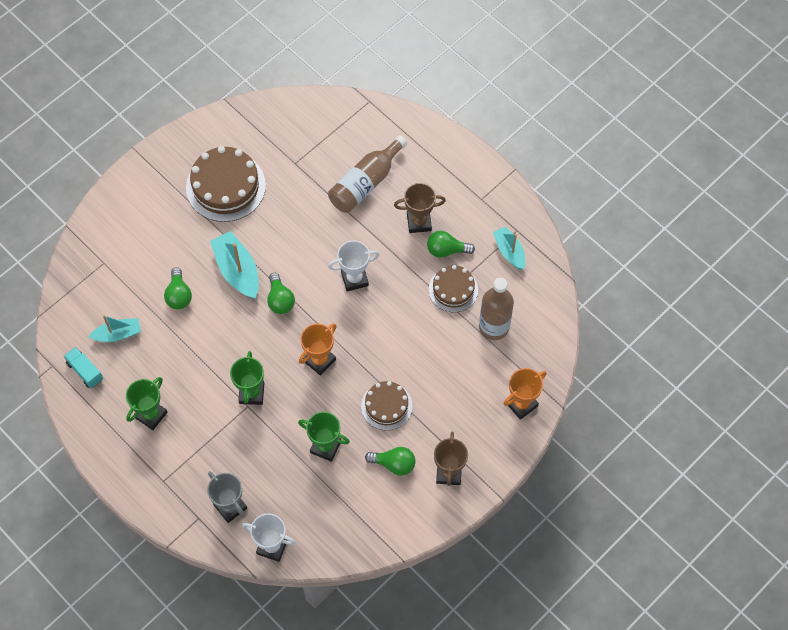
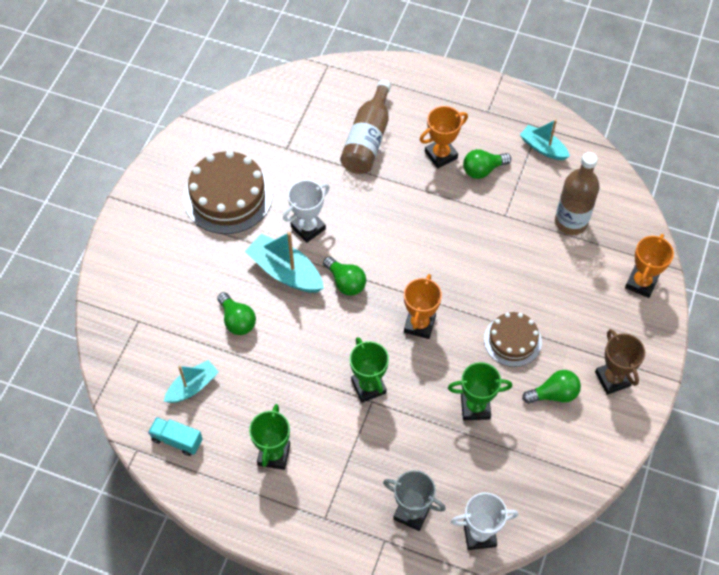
camera: 25 degrees left, 5 degrees down
(354, 279) = (409, 232): white trophy -> white trophy (308, 228)
(419, 222) = (441, 155): brown trophy -> orange trophy
(453, 289) = (511, 203): brown cake -> none

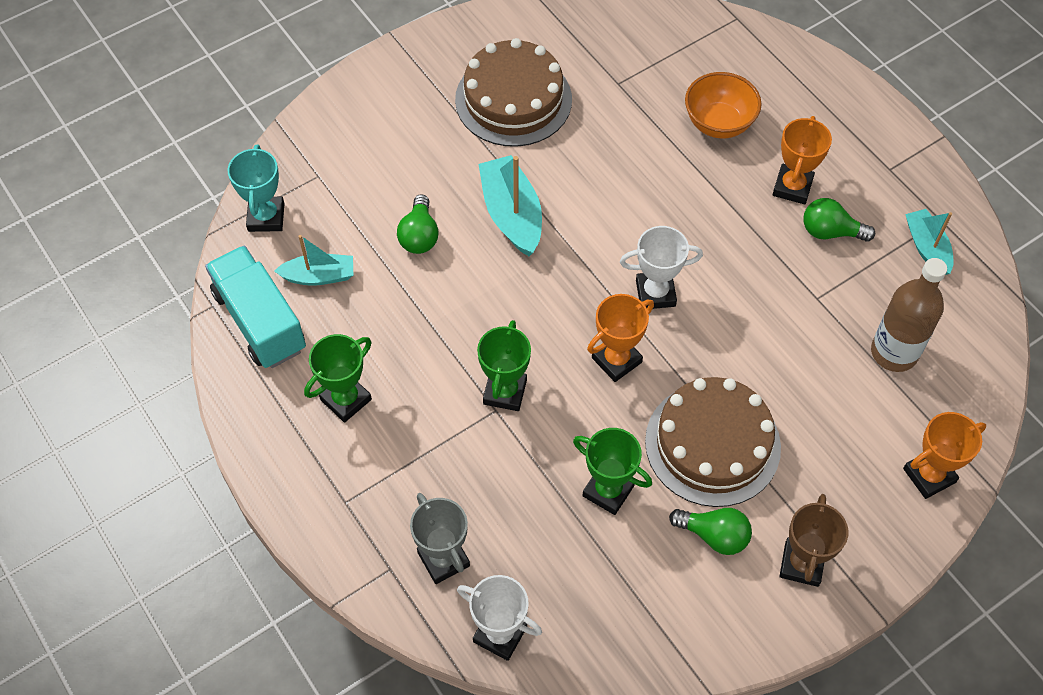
camera: 35 degrees right, 0 degrees up
(125, 369) = (266, 217): none -> turquoise trophy
(177, 440) = (260, 321): turquoise truck -> turquoise truck, size x1.88
(308, 228) = (574, 182): white trophy -> white trophy (655, 293)
(345, 282) = (569, 264): green light bulb -> none
(367, 139) = (718, 123): brown bottle -> orange bowl
(441, 155) = (792, 187): orange trophy -> orange trophy turned 75 degrees counterclockwise
(512, 340) = (712, 444): brown cake -> brown cake, size x1.66

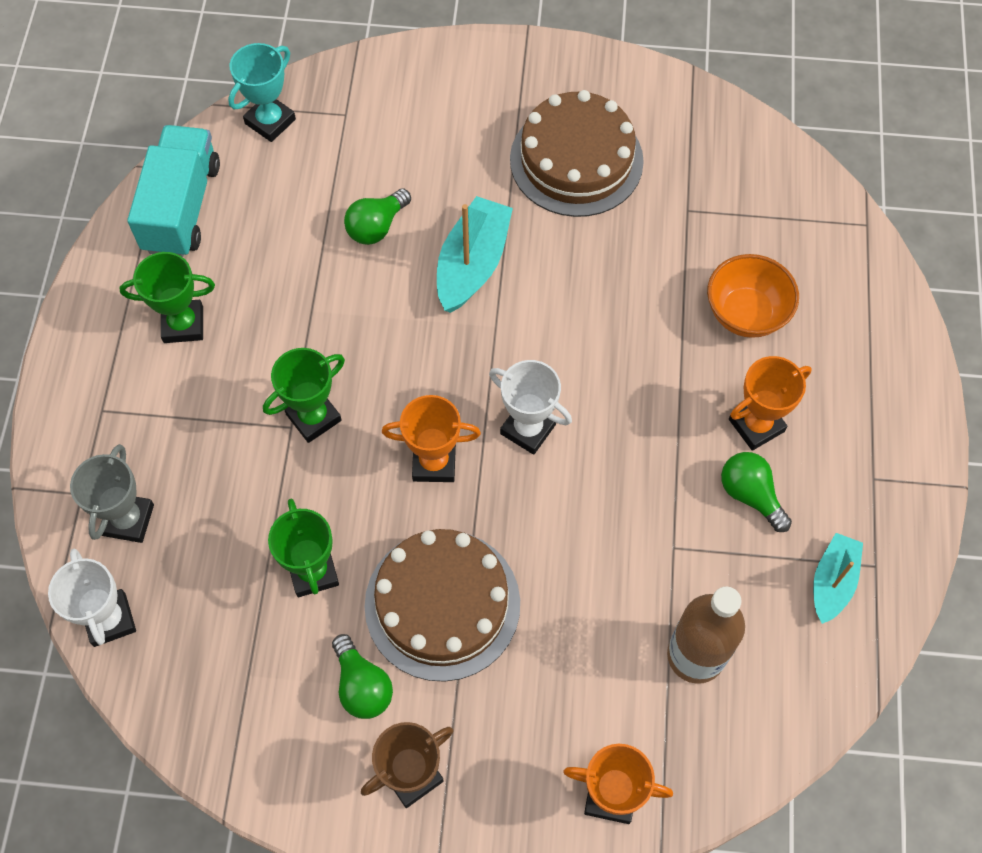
camera: 40 degrees right, 5 degrees up
(319, 276) = (263, 203): turquoise boat -> none

